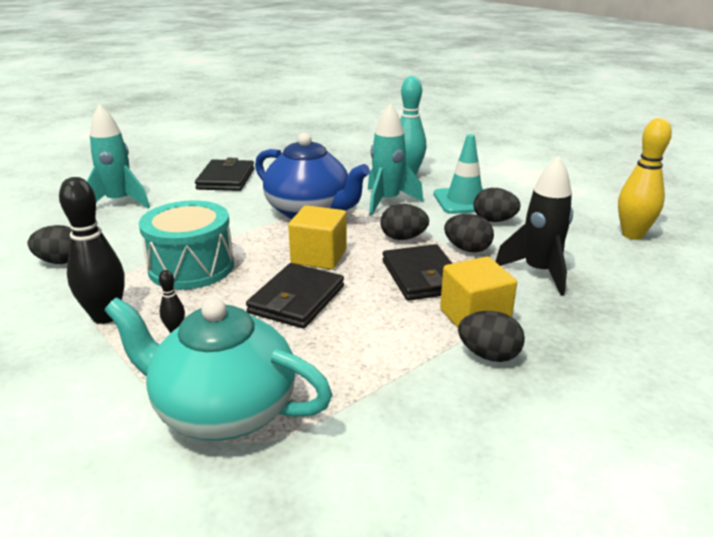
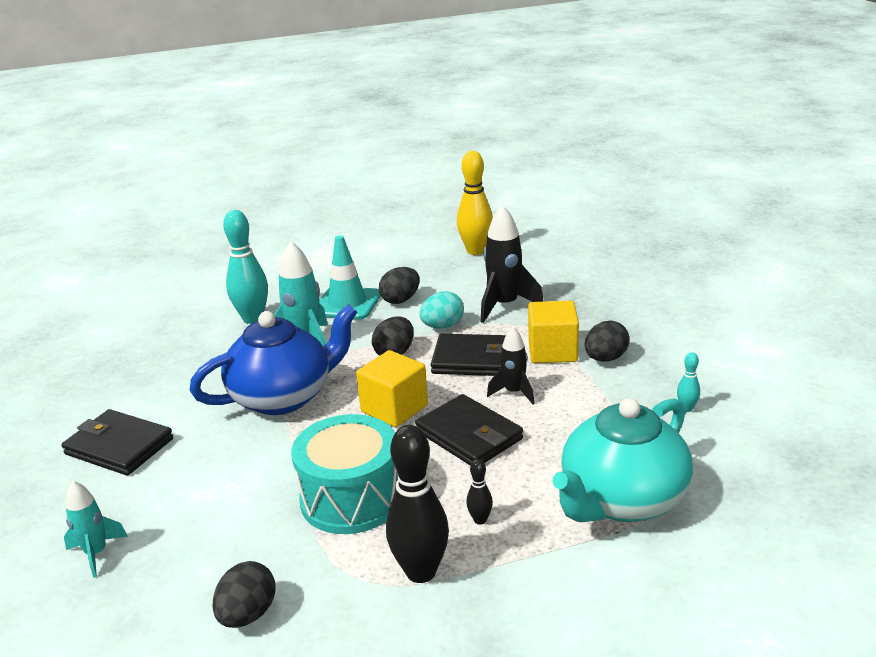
camera: 65 degrees left, 0 degrees up
(119, 202) = (96, 553): turquoise rocket -> turquoise rocket, size x0.60
(380, 309) = (514, 392): none -> black rocket
(424, 437) = (687, 408): none -> turquoise bowling pin
(467, 249) = (442, 326): black egg -> turquoise egg

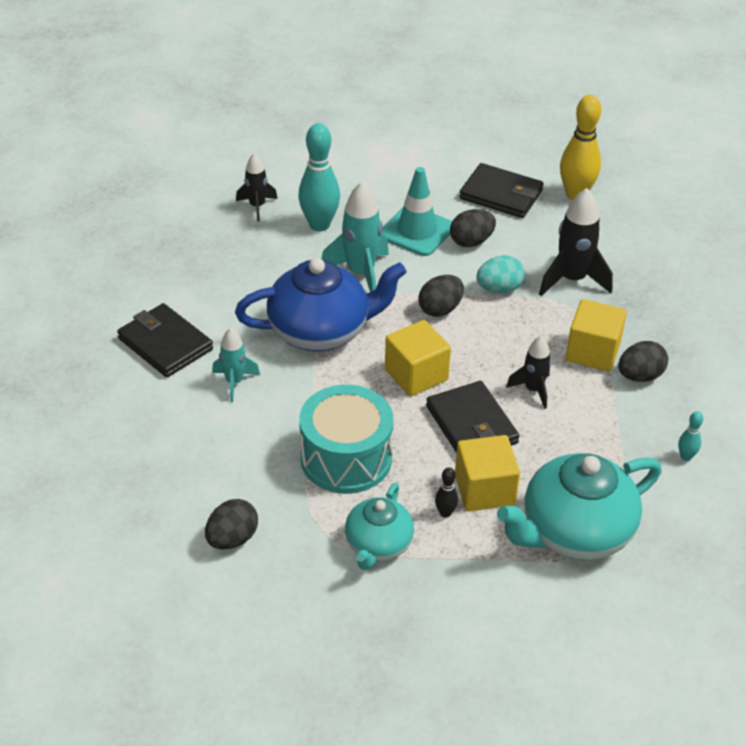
camera: 15 degrees right, 15 degrees up
(96, 553) = (128, 447): turquoise rocket -> turquoise rocket (234, 382)
(187, 318) = (257, 206): none -> black rocket
(421, 572) = (378, 545): black bowling pin -> turquoise teapot
(474, 359) = (512, 339): black wallet -> black wallet (501, 194)
(510, 487) = (484, 490): none -> yellow cube

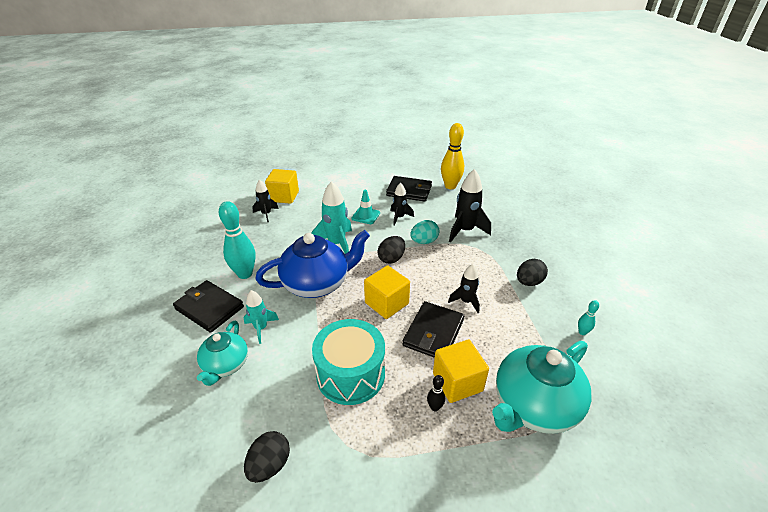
camera: 10 degrees left, 5 degrees down
(319, 225) = (306, 219): turquoise bowling pin -> turquoise bowling pin (245, 274)
(378, 545) = (390, 447): turquoise teapot -> turquoise teapot (225, 365)
(417, 231) = (366, 216): turquoise traffic cone -> turquoise traffic cone, size x0.65
(471, 242) = (399, 217): black egg -> black rocket
(472, 425) = (433, 333): black wallet -> black wallet turned 60 degrees clockwise
(592, 352) = (494, 271): yellow cube -> yellow cube (284, 196)

